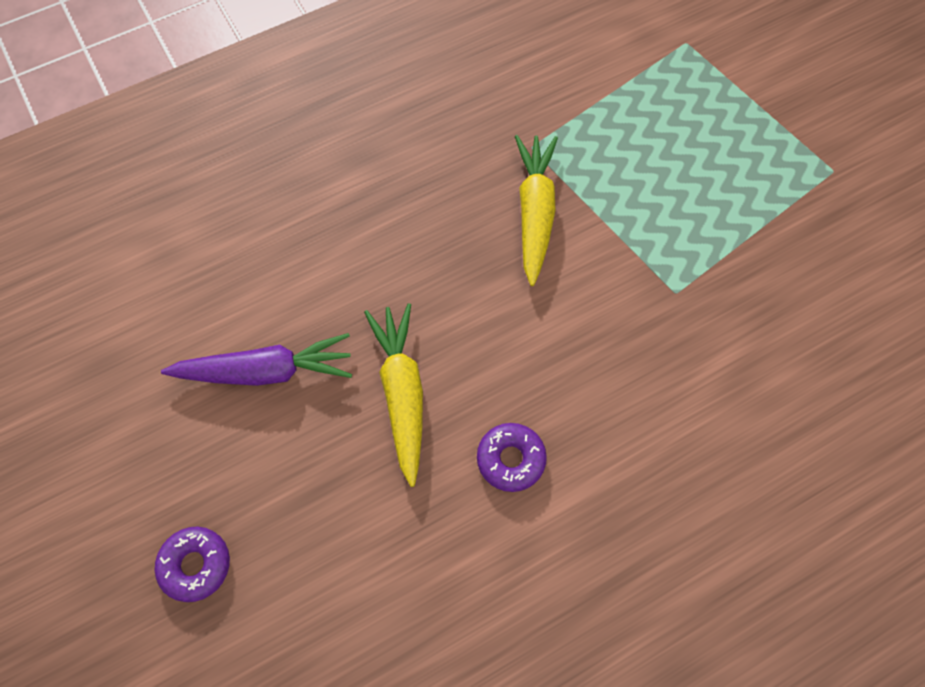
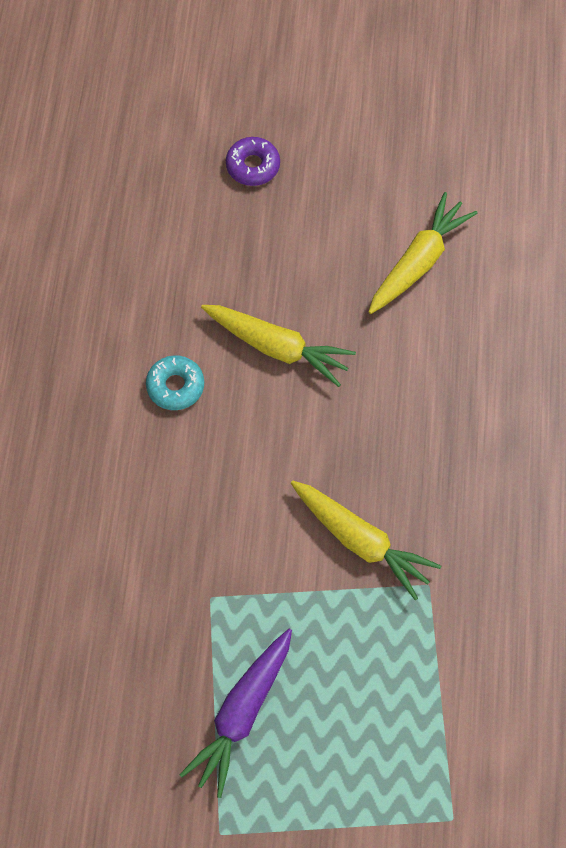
camera: 125 degrees right, 0 degrees up
(222, 327) = (418, 262): none -> yellow carrot
(265, 371) = (361, 271): purple carrot -> purple carrot (242, 712)
(510, 459) = (175, 386): purple donut -> turquoise donut

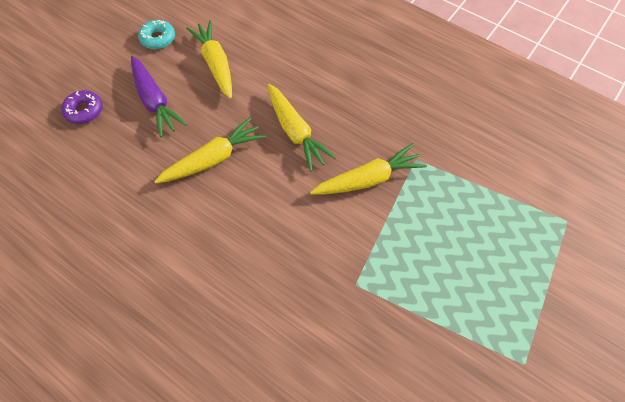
camera: 60 degrees left, 5 degrees down
(175, 386) = (195, 230): turquoise donut -> turquoise donut (158, 39)
(242, 712) = (446, 305): purple carrot -> purple carrot (154, 101)
(377, 416) = (295, 131): none -> yellow carrot

